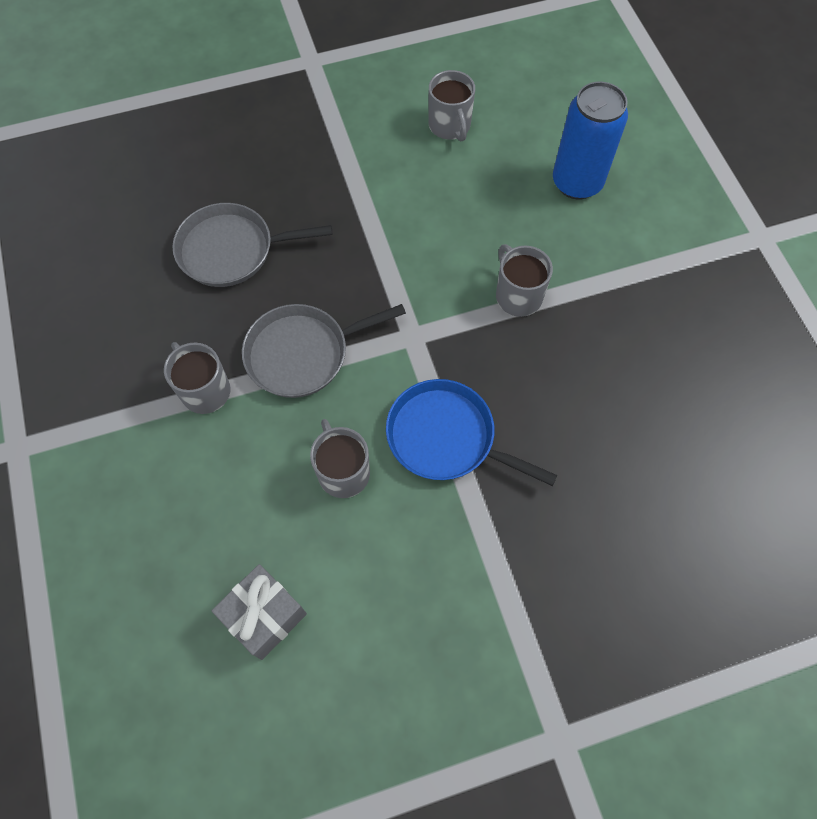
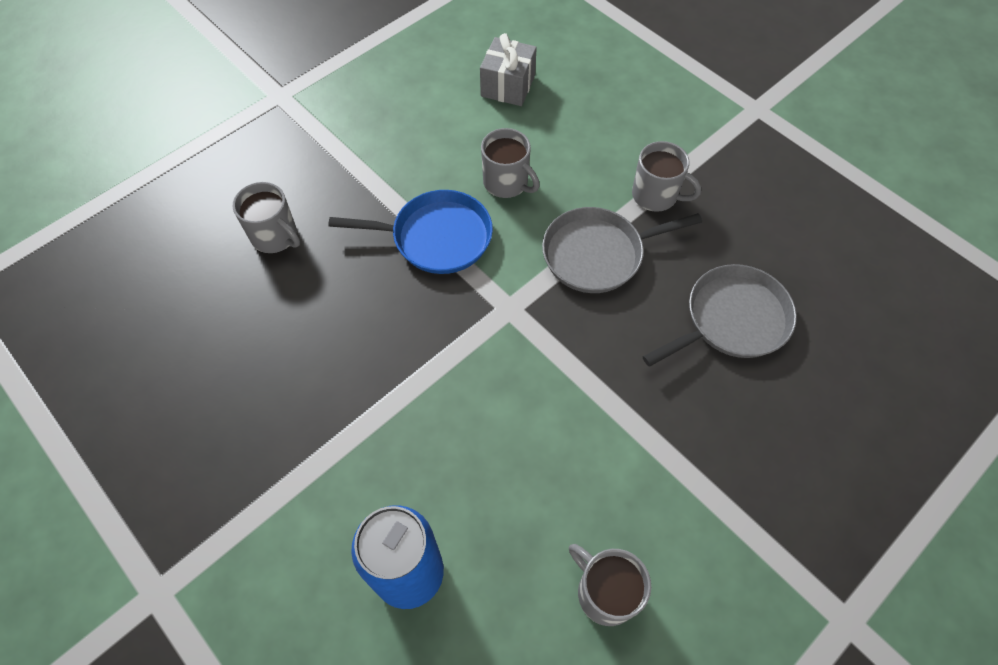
camera: 155 degrees right, 5 degrees down
(302, 354) = (597, 254): grey pan -> grey pan turned 150 degrees counterclockwise
(518, 296) = (425, 391): grey mug -> grey mug (275, 236)

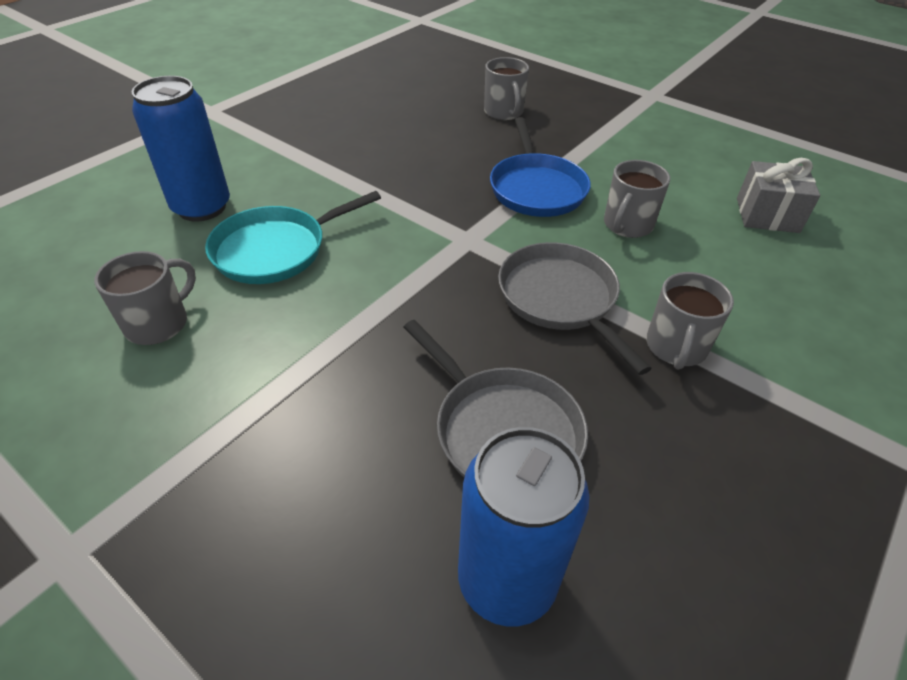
camera: 80 degrees right, 15 degrees down
(275, 236) = (504, 112): grey mug -> grey mug turned 45 degrees counterclockwise
(502, 485) = (275, 250): none -> turquoise pan
(842, 337) = (507, 580): none -> blue can

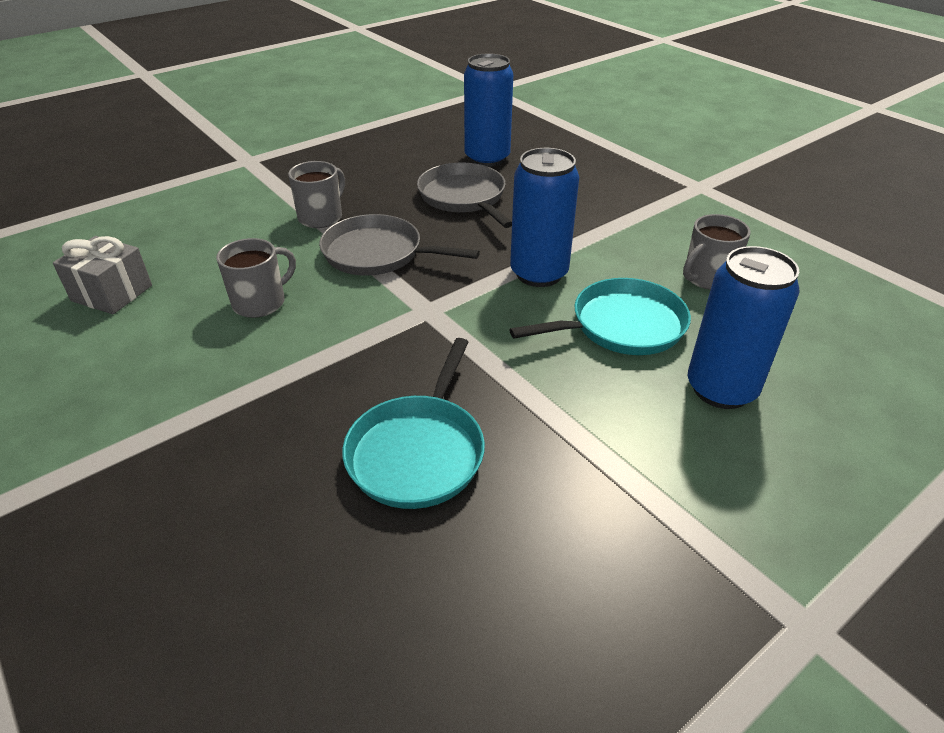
camera: 165 degrees left, 5 degrees down
(363, 299) = (539, 273): none -> blue can
(428, 147) = (418, 452): none -> turquoise pan
(504, 112) = (251, 521): grey mug -> none
(536, 189) = (316, 358): blue pan -> none
(560, 298) = (377, 253): grey pan -> grey pan turned 120 degrees clockwise

